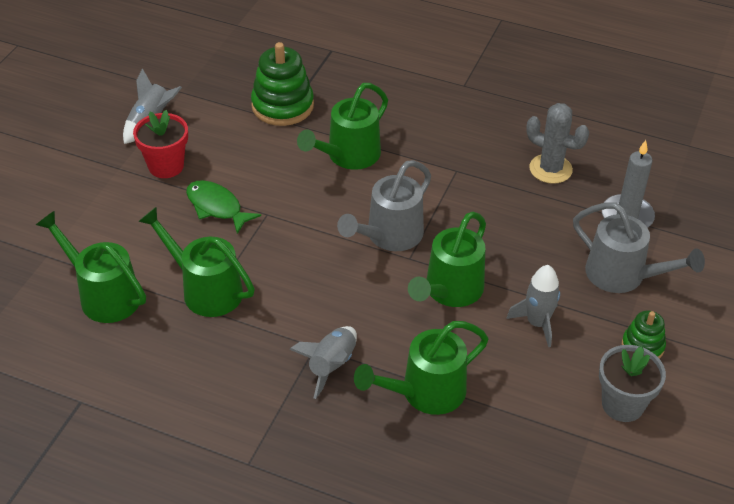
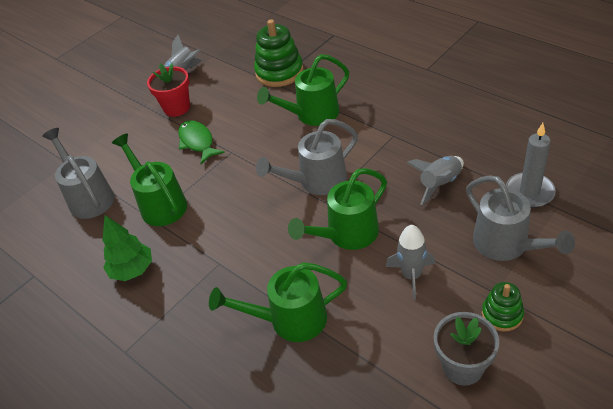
camera: 25 degrees right, 0 degrees up
(103, 295) = (88, 196): green watering can -> grey watering can
(210, 372) = (132, 270): none -> green tree
(331, 366) = (225, 282): grey rocket -> grey rocket (439, 184)
(550, 169) = (474, 143): grey cactus -> none

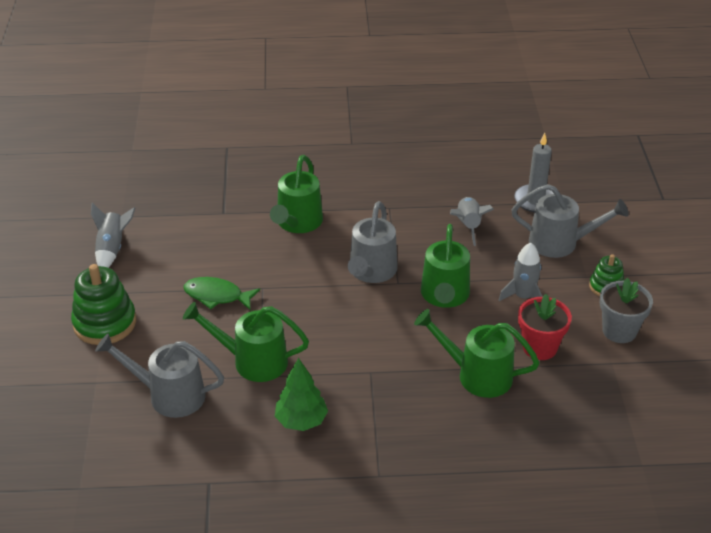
camera: 50 degrees left, 5 degrees down
(177, 107) = (150, 278): red flower pot -> red flower pot (539, 347)
(279, 72) = (216, 201): green stacking toy -> green stacking toy (105, 323)
(289, 320) = (476, 375): green watering can -> green watering can turned 75 degrees clockwise

